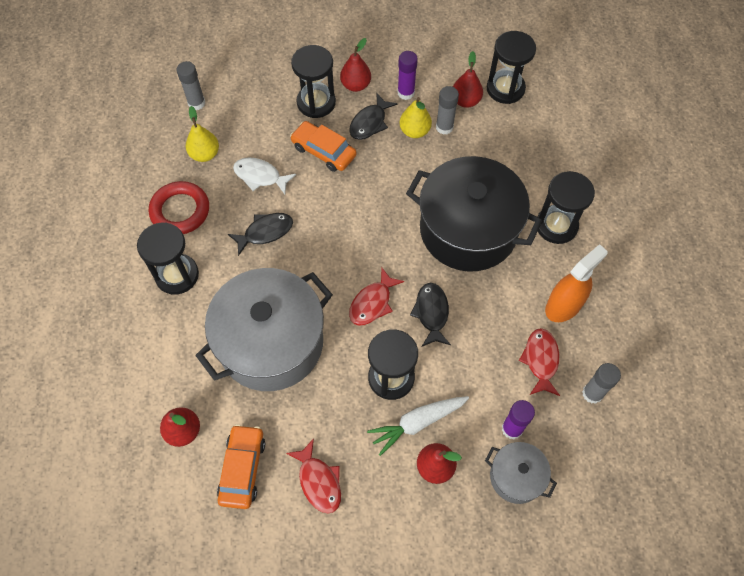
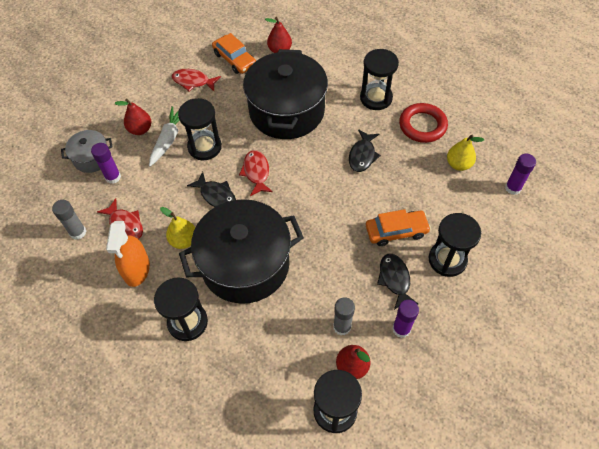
camera: 135 degrees right, 5 degrees down
(196, 103) = (513, 188): grey glue stick -> purple glue stick
(260, 176) = (410, 181): white fish -> none
(271, 343) = (286, 111): grey pot -> black pot
(355, 85) = (441, 300): red pear -> none
(414, 131) = (358, 303): yellow pear -> yellow pear (184, 240)

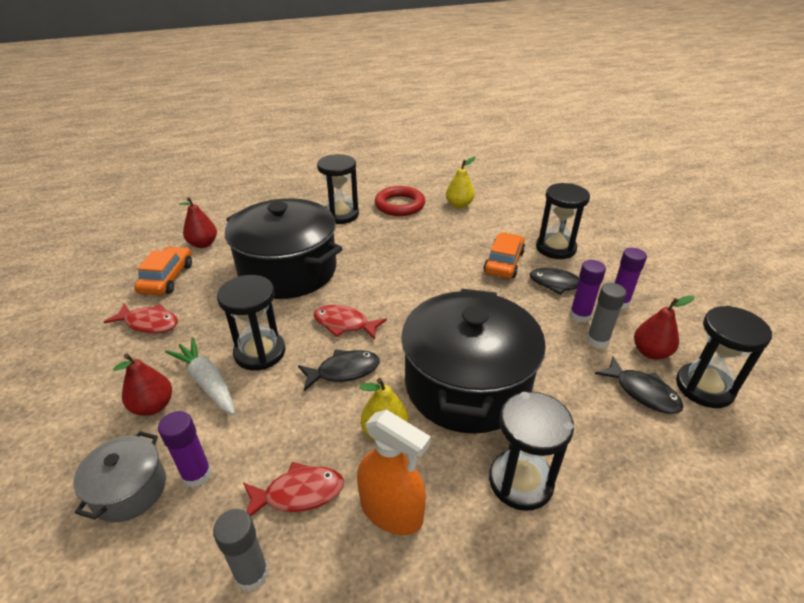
camera: 60 degrees left, 20 degrees down
(193, 82) = (149, 323): red fish -> red fish turned 120 degrees counterclockwise
(234, 59) = (167, 278): orange car -> orange car turned 75 degrees counterclockwise
(362, 155) = (398, 247): black fish -> black fish (642, 392)
(513, 188) = (505, 192): purple glue stick -> purple glue stick (580, 315)

